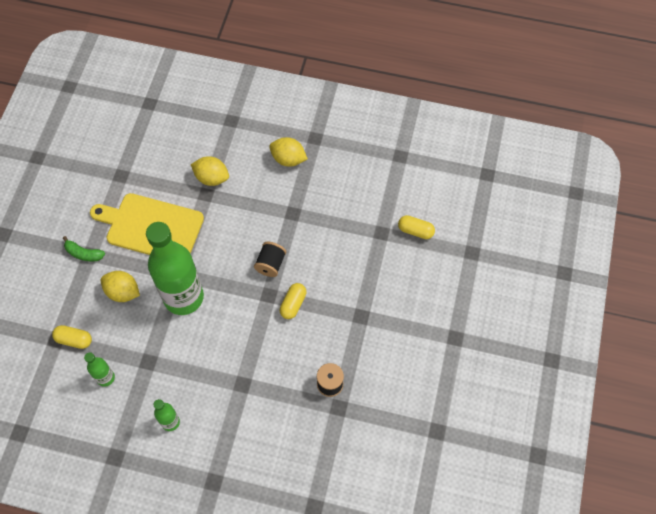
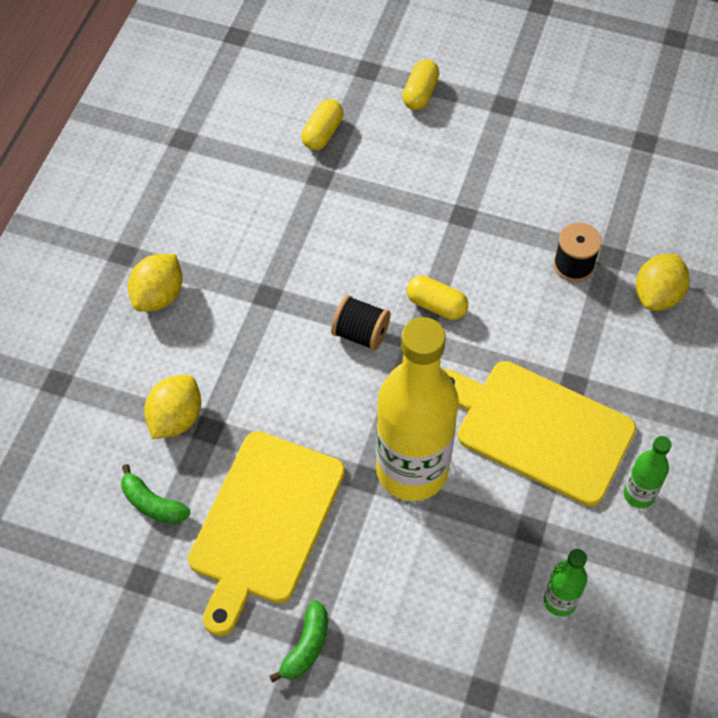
camera: 85 degrees left, 5 degrees down
(74, 340) = (484, 659): yellow capsule -> yellow capsule (420, 93)
(123, 292) = (394, 573): yellow lemon -> yellow lemon (657, 295)
(162, 174) = (152, 503): none -> green banana
(183, 297) = (412, 470): green bottle -> yellow bottle
(211, 364) = (538, 429): none -> yellow cutting board

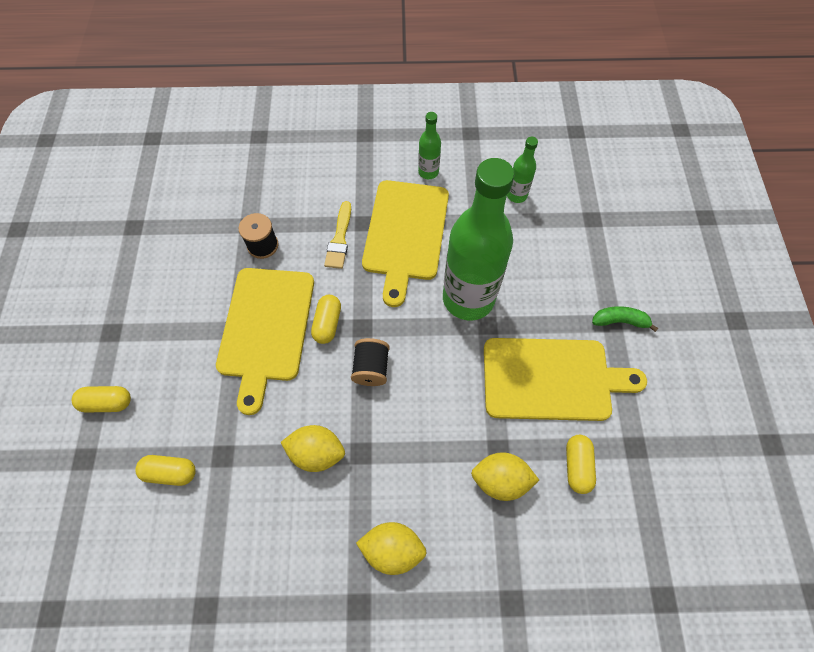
camera: 110 degrees left, 5 degrees up
(152, 503) = (577, 466): green banana -> yellow capsule
(412, 470) = (468, 299): yellow bottle -> green bottle
(453, 243) = (266, 328): none -> yellow cutting board
(556, 350) = (339, 239): none -> yellow brush
(657, 295) = (274, 192): yellow lemon -> yellow lemon (316, 453)

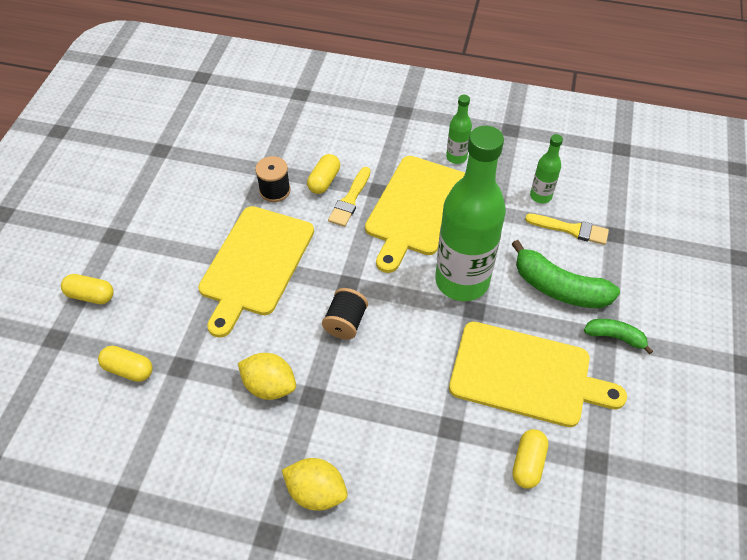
camera: 15 degrees right, 10 degrees down
(327, 324) = (315, 273): yellow capsule -> yellow capsule (324, 181)
(500, 480) = (444, 456): yellow lemon -> none
(552, 223) = (571, 229): none -> yellow brush
(557, 284) = (558, 288): none -> green banana

